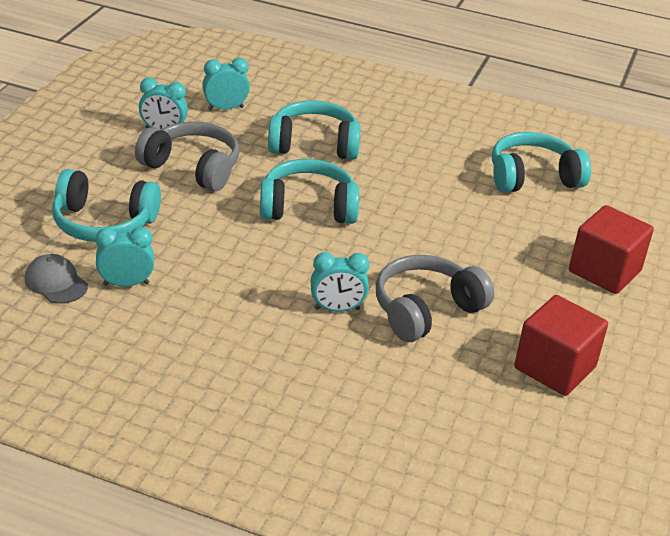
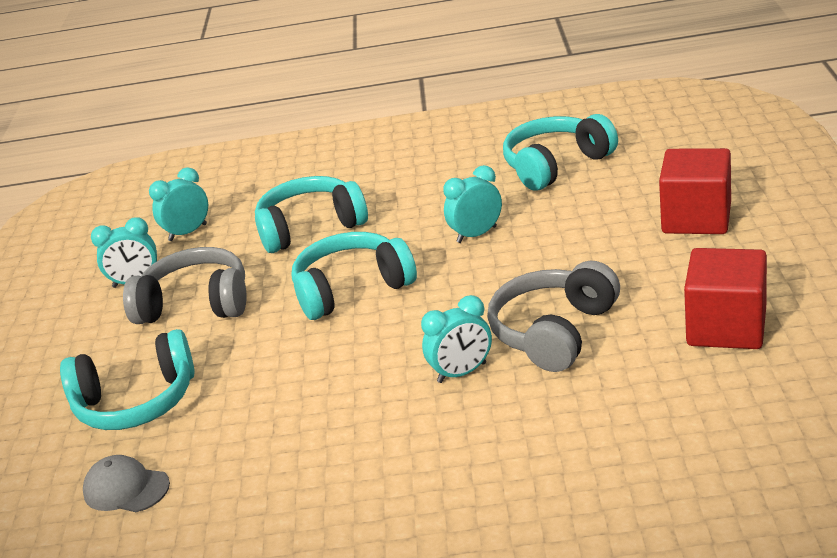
camera: 15 degrees left, 5 degrees down
(126, 284) = (209, 453): turquoise clock -> turquoise clock (476, 234)

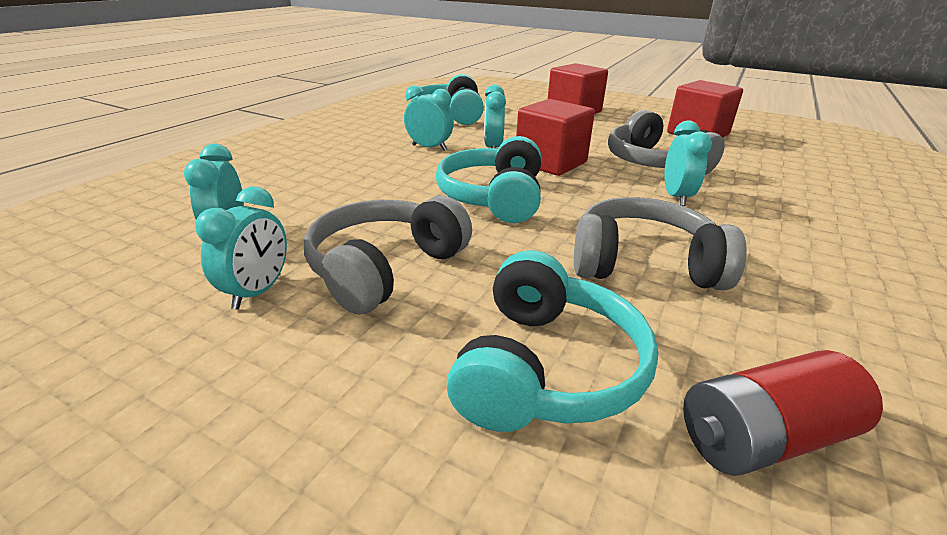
camera: 65 degrees left, 0 degrees up
(126, 489) = (762, 437): grey cap -> red battery
(296, 396) = (643, 264): none -> grey headphones
(310, 227) = (360, 185): turquoise headphones -> none
(434, 207) = (429, 147): none -> turquoise clock
(474, 278) = (550, 163): none -> red cube

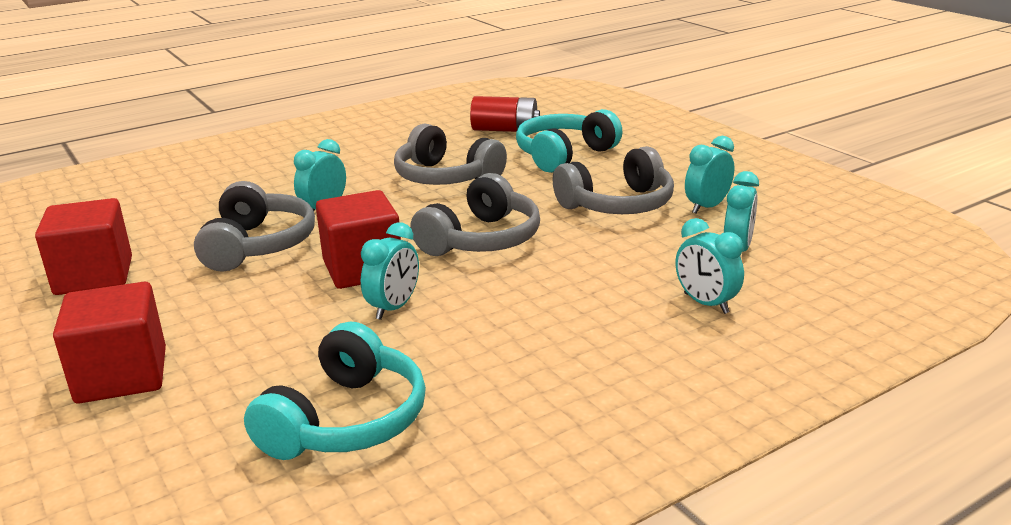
camera: 150 degrees left, 5 degrees down
(429, 147) = (475, 328): turquoise clock -> turquoise clock (705, 303)
(494, 197) = (481, 240): turquoise headphones -> grey headphones

